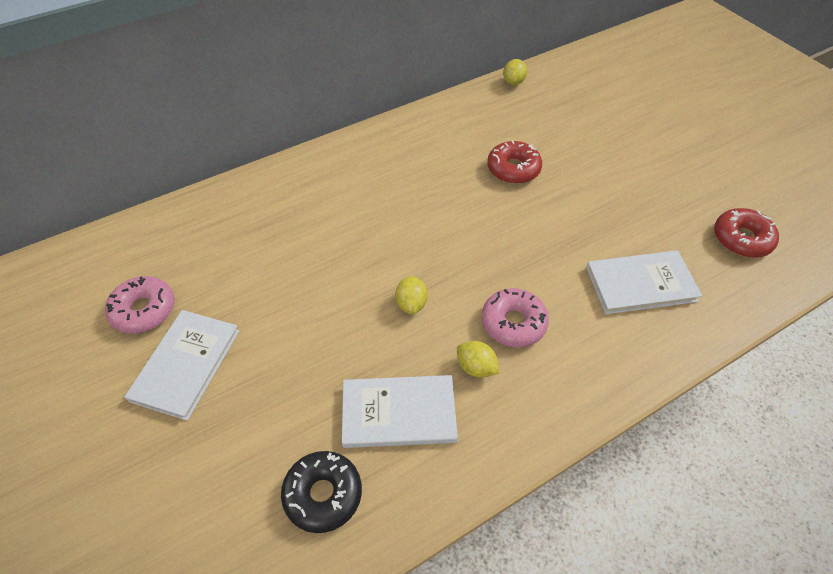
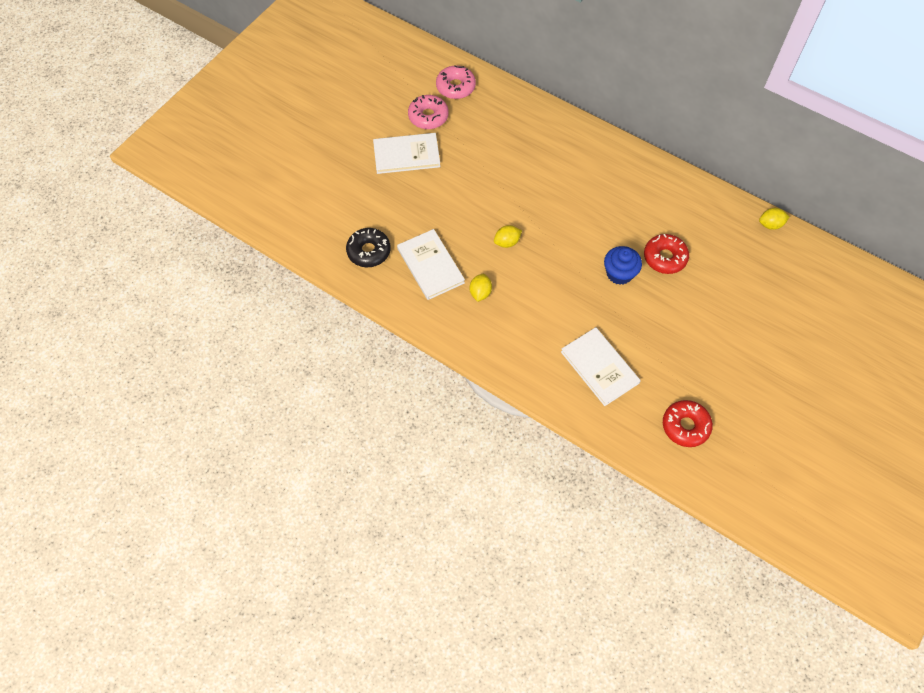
camera: 65 degrees right, 10 degrees up
(513, 323) = (523, 302): pink donut -> pink donut (455, 87)
(515, 214) = (619, 273): none -> blue cupcake

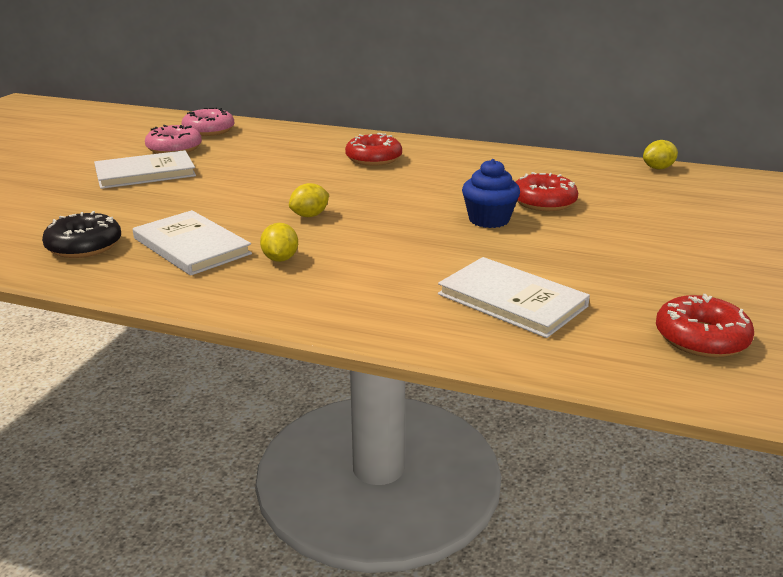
camera: 15 degrees left, 35 degrees down
(568, 164) = (373, 159): none -> red donut

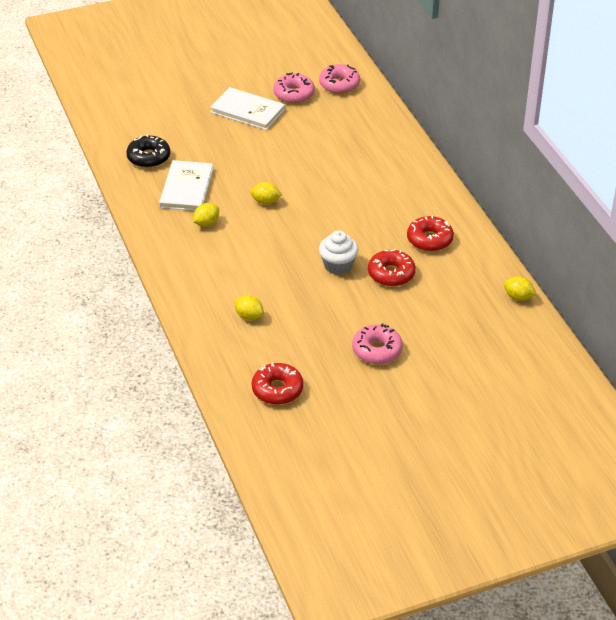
camera: 50 degrees right, 15 degrees up
(373, 159) = (378, 175): red donut -> red donut (429, 239)
(489, 220) = (338, 265): blue cupcake -> white cupcake
(512, 300) = (249, 316): white book -> yellow lemon
(677, 251) = (377, 350): none -> pink donut

